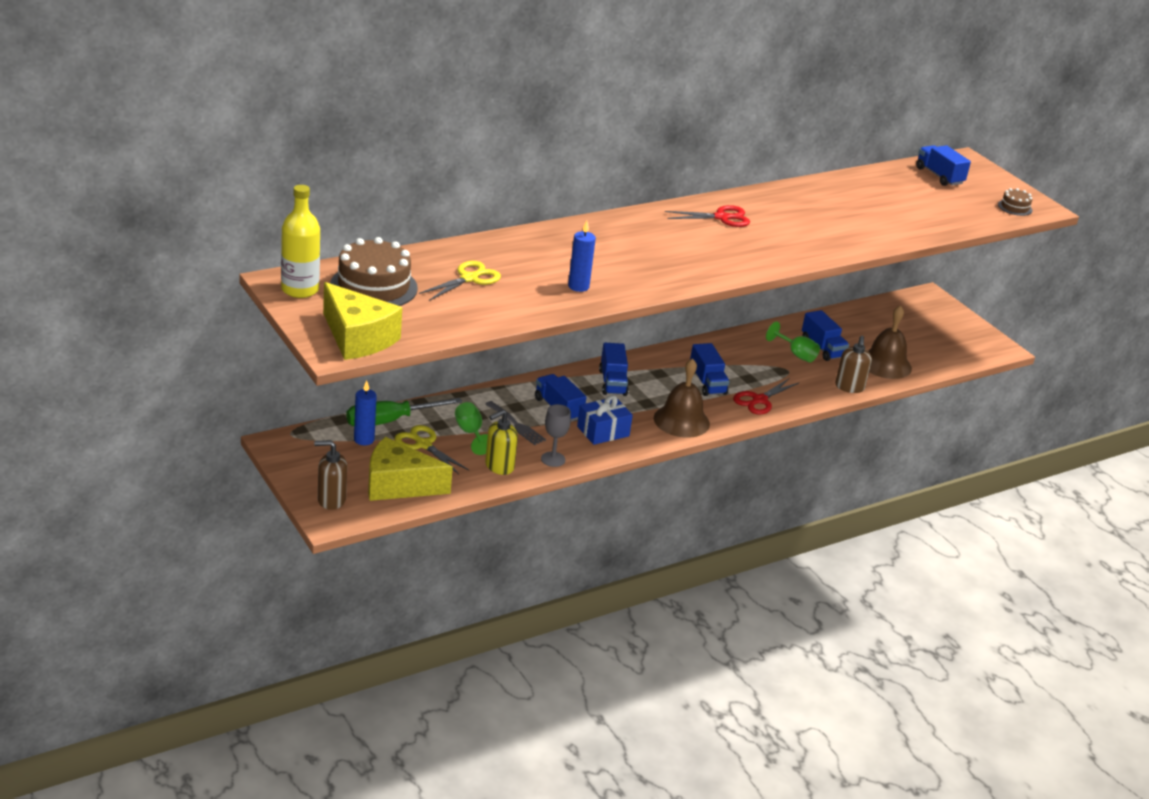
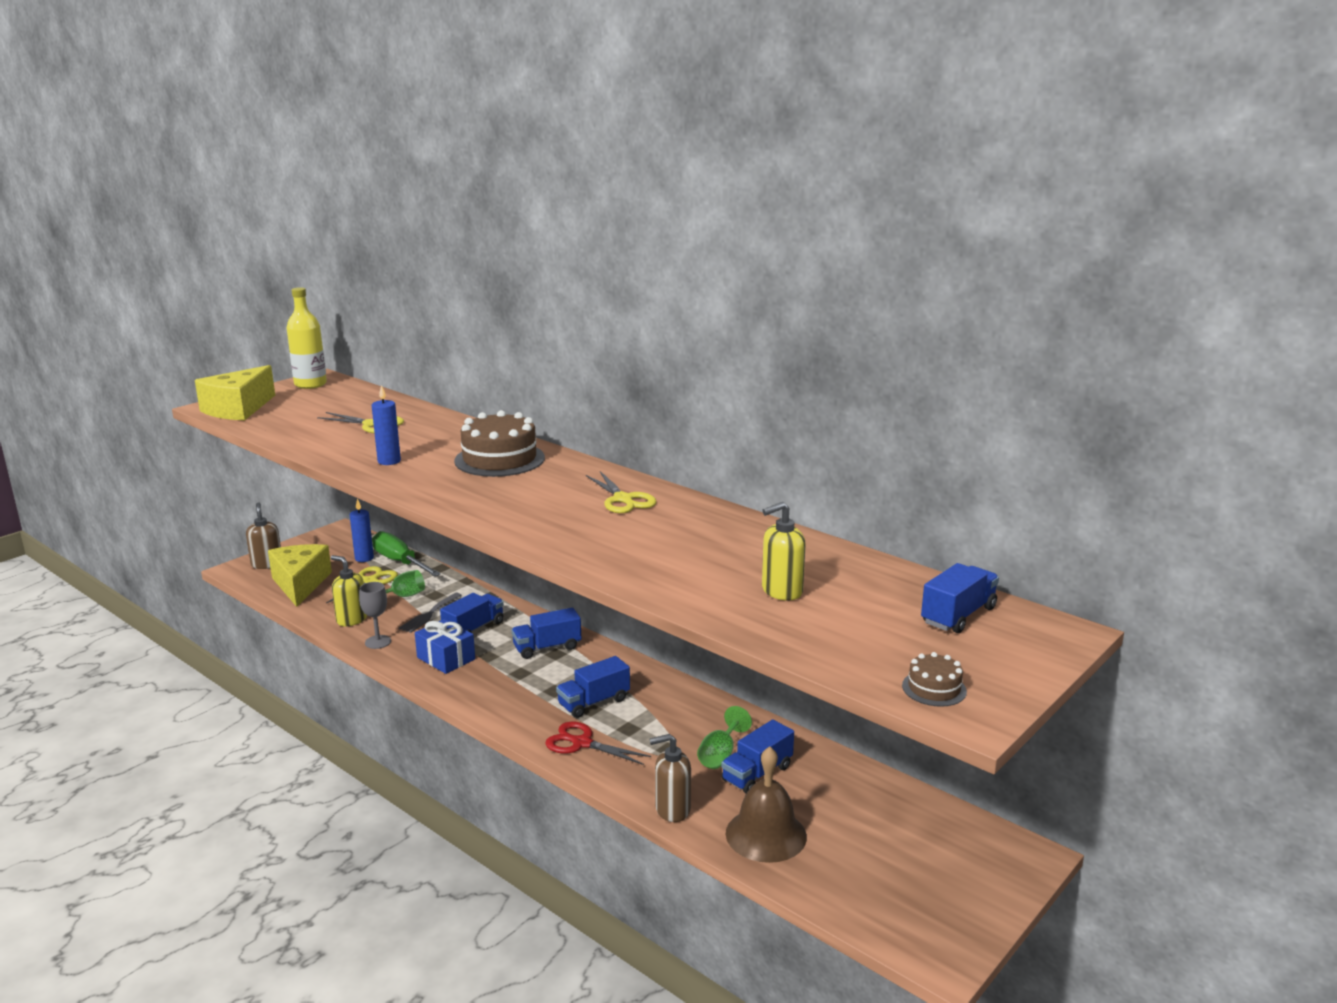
camera: 75 degrees right, 10 degrees down
(373, 287) = (332, 401): brown cake -> brown cake (499, 459)
(681, 421) = (498, 699): brown bell -> none
(721, 217) = (623, 499): red scissors -> yellow scissors
(892, 210) = (781, 591): none -> yellow soap dispenser

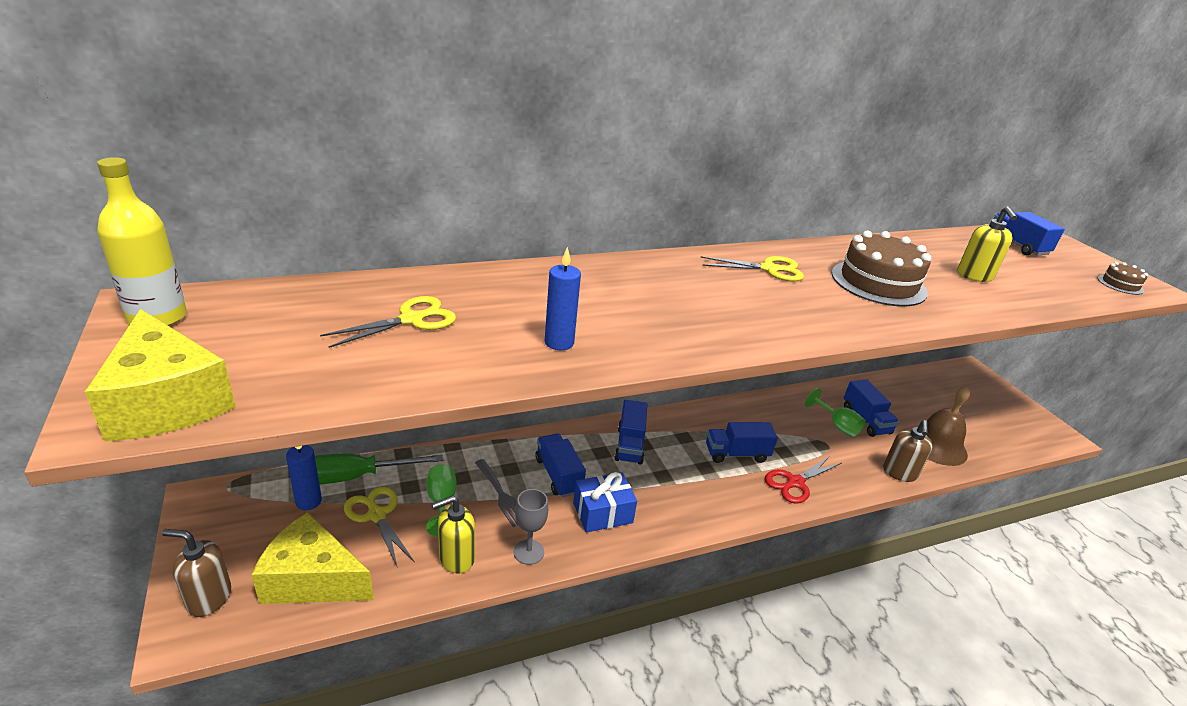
camera: 65 degrees left, 10 degrees up
(499, 459) = (618, 286): brown cake -> brown cake (878, 283)
(594, 702) = (736, 454): blue truck -> blue truck turned 90 degrees clockwise

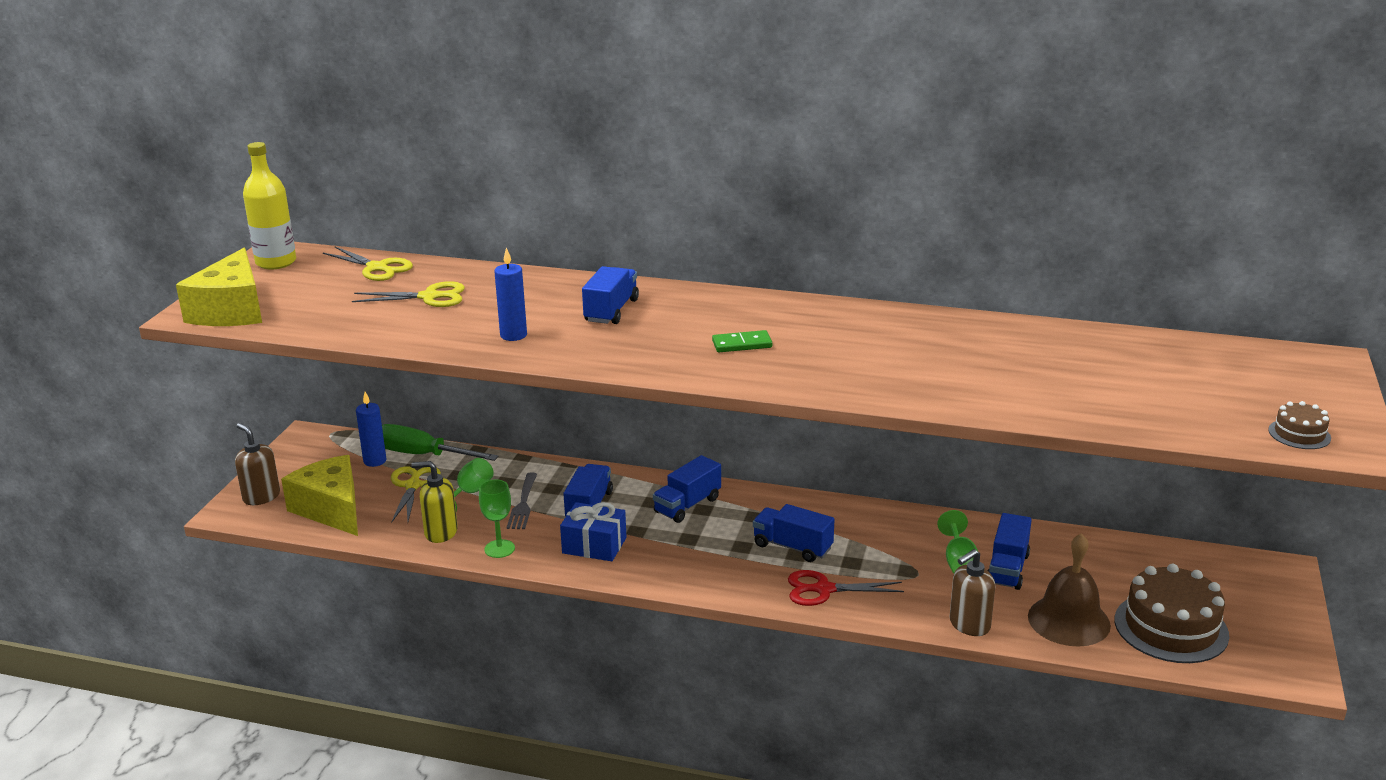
camera: 40 degrees right, 5 degrees down
(528, 552) = (499, 549): grey goblet -> green goblet
(752, 301) = (742, 344): none -> green domino
(769, 269) = (816, 323): yellow scissors -> yellow scissors (377, 268)
(878, 283) = (924, 360): brown cake -> brown cake (1171, 627)
(974, 276) = (1076, 380): yellow soap dispenser -> none
(1017, 245) = (1238, 366): blue truck -> blue truck (611, 311)

